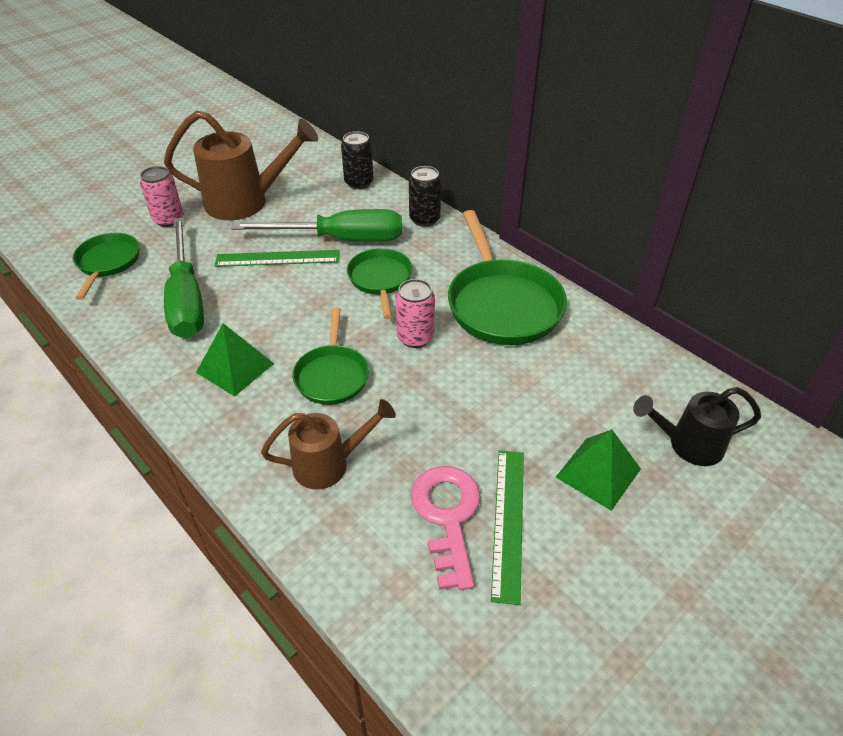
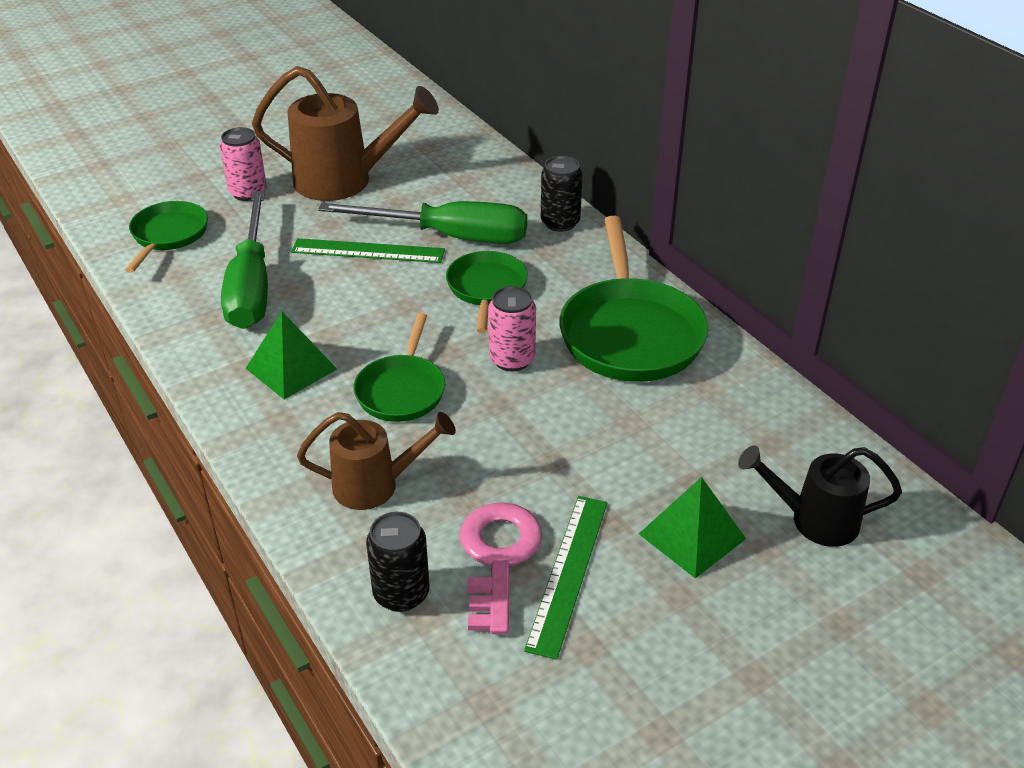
camera: 10 degrees right, 5 degrees down
(359, 183) = (488, 170): black can -> black can (401, 593)

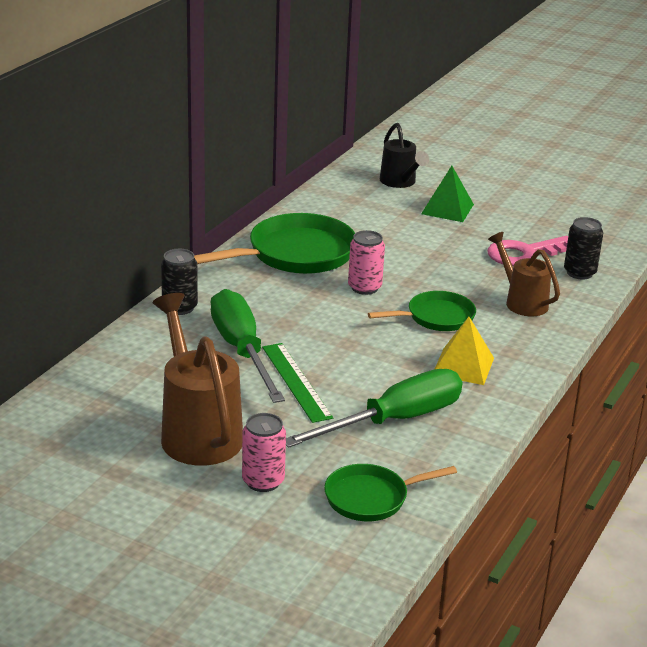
camera: 120 degrees left, 10 degrees down
(291, 368) = (463, 366): green pyramid -> yellow pyramid
(486, 289) = (297, 316): green pan -> none
(568, 573) = (510, 234): green ruler -> none

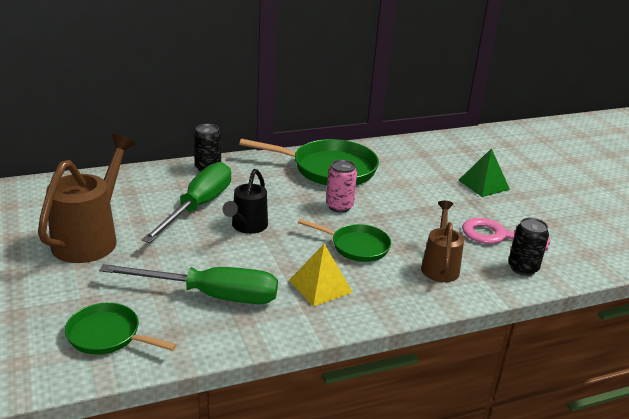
camera: 40 degrees right, 0 degrees up
(263, 481) = (69, 286): pink can -> none
(296, 381) = (196, 240): green ruler -> none
(400, 182) = (475, 156): black watering can -> black watering can (247, 226)

